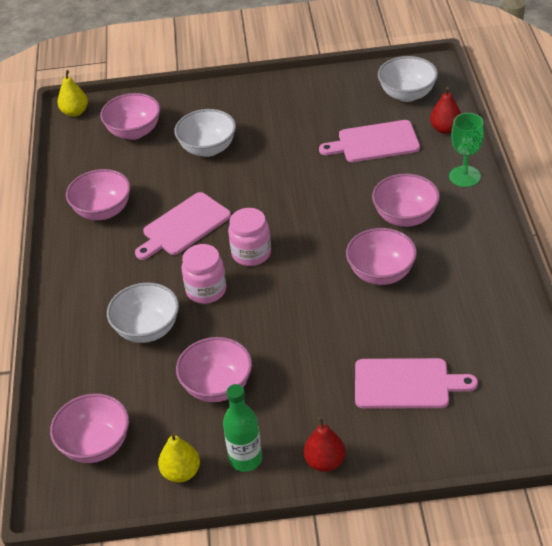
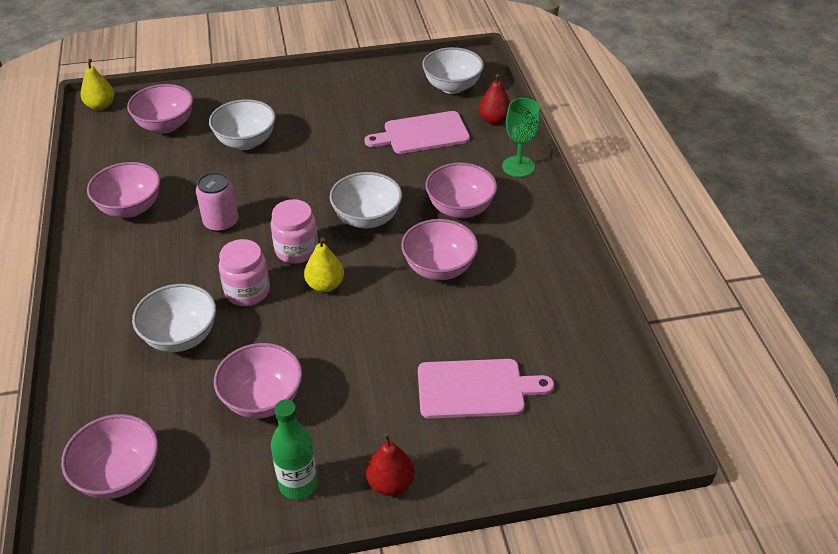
camera: 10 degrees left, 0 degrees up
(181, 472) = (222, 504): yellow pear -> yellow pear (325, 285)
(184, 226) = (221, 222): pink cutting board -> pink can
(317, 225) = (367, 218): none -> white bowl

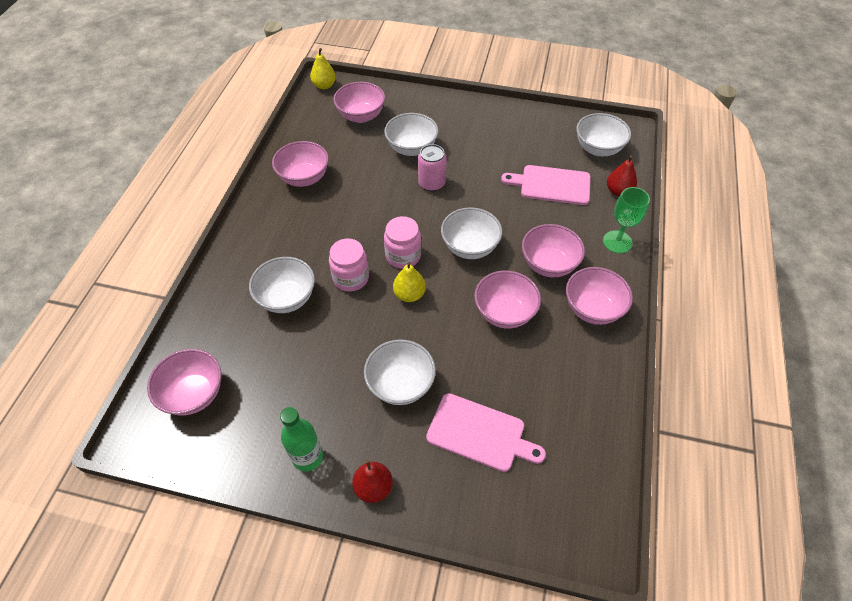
camera: 25 degrees right, 10 degrees up
(221, 222) = (360, 212): pink can -> pink can (431, 183)
(262, 399) = (317, 374): pink bowl -> pink bowl (592, 309)
(364, 374) = (400, 384): none -> white bowl

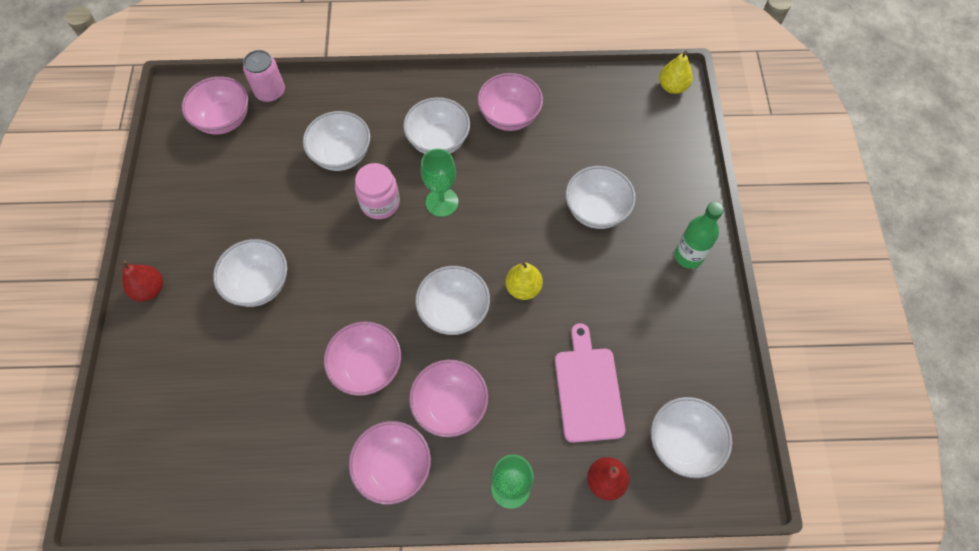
camera: 75 degrees right, 10 degrees up
(306, 227) = (438, 141): none -> white bowl
(307, 457) = (173, 227): green bottle -> green bottle (688, 256)
(361, 116) = (633, 141): pink bowl -> none
(367, 236) = (442, 202): none -> green goblet
(403, 256) = (423, 245): pink jar -> none
(409, 294) = (371, 264): yellow pear -> yellow pear (523, 288)
(431, 183) = (543, 247): pink can -> pink can (270, 92)
(480, 433) = (214, 371): pink cutting board -> none

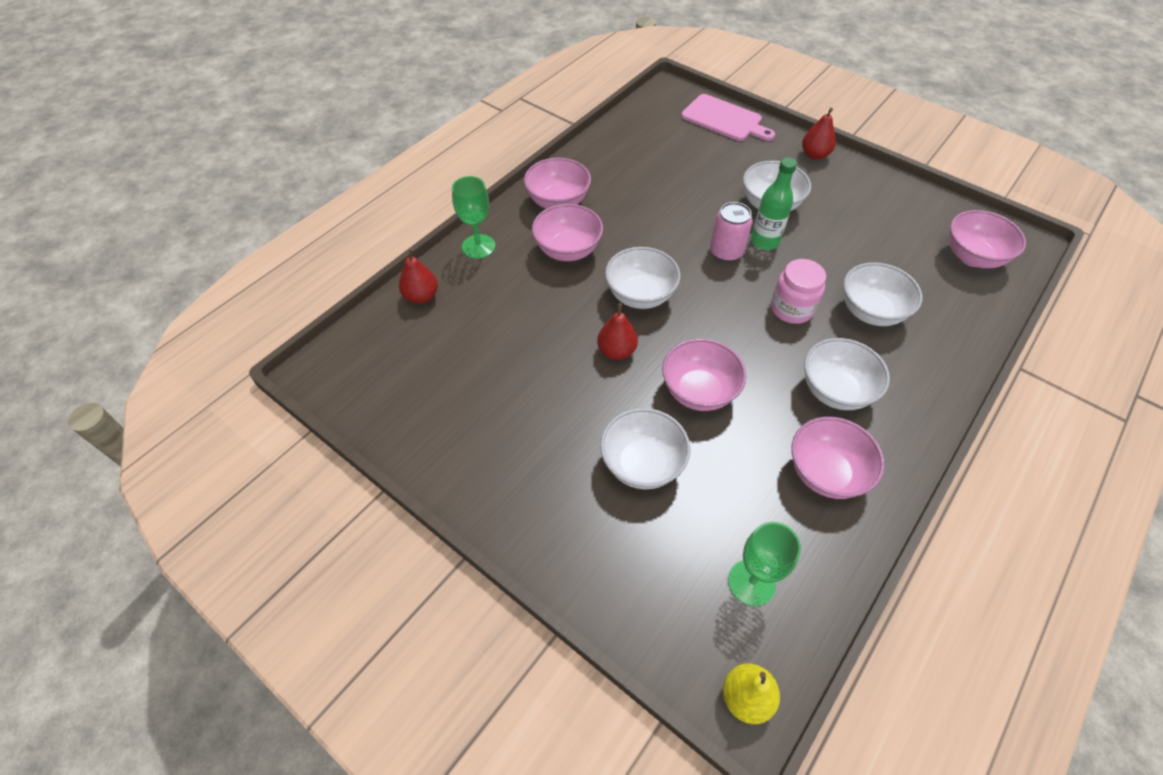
camera: 130 degrees right, 10 degrees down
(270, 92) = (992, 301): pink can -> pink can (726, 252)
(367, 367) = (643, 225): pink bowl -> pink bowl (698, 391)
(442, 202) = (757, 350): green goblet -> green goblet (751, 582)
(523, 288) = (616, 351): yellow pear -> red pear
(588, 389) = (491, 333): pink cutting board -> pink cutting board (724, 119)
(683, 443) = (387, 360): white bowl -> none
(688, 256) = (519, 503): green bottle -> green bottle (764, 241)

